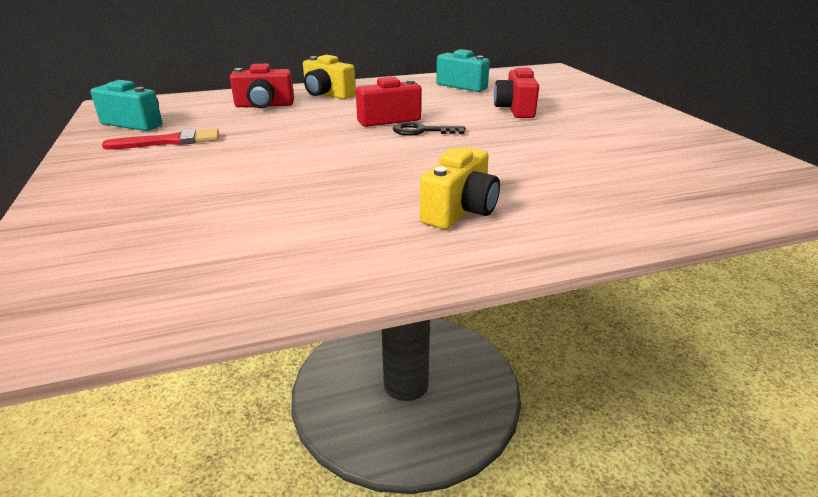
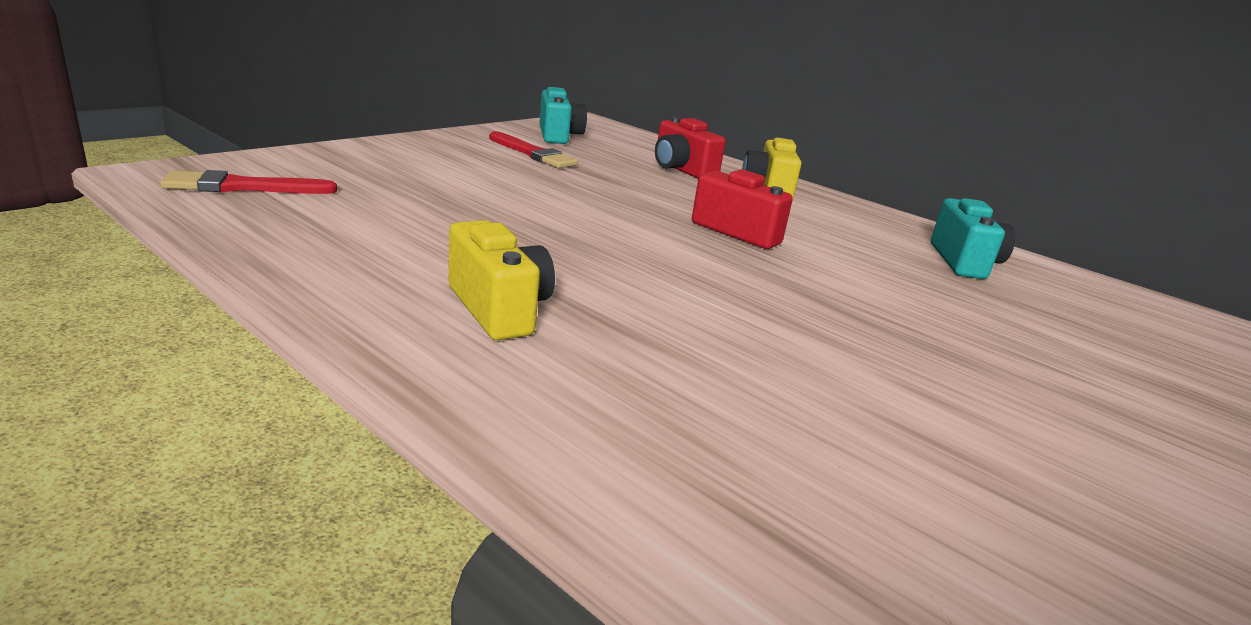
camera: 55 degrees right, 5 degrees down
(106, 284) = (243, 187): none -> red brush
(422, 131) = (731, 256): black key -> none
(460, 211) = (499, 309): yellow camera -> yellow camera turned 120 degrees counterclockwise
(515, 109) = (932, 312): red camera -> none

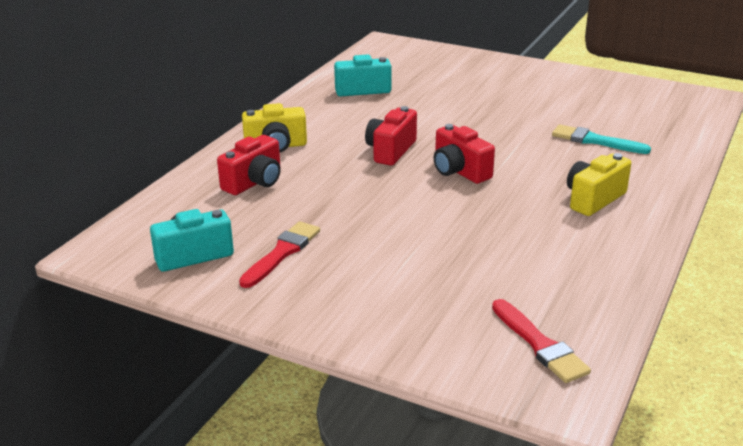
camera: 100 degrees left, 5 degrees up
(657, 251) = (459, 171): none -> red camera
(732, 392) = (595, 141): none -> turquoise brush

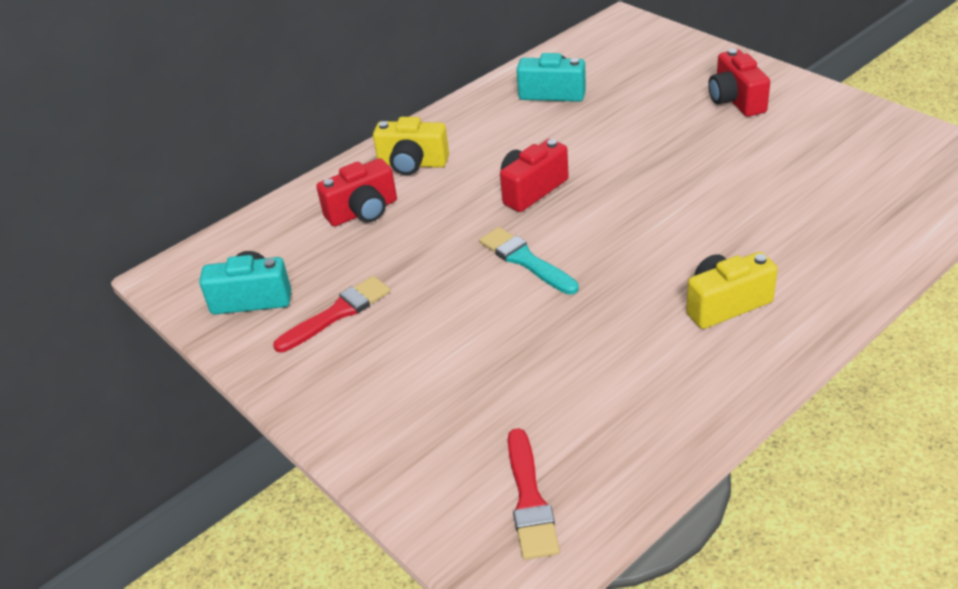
camera: 25 degrees right, 10 degrees up
(459, 171) = (591, 233): red camera -> red camera (736, 100)
(595, 141) = (786, 213): turquoise brush -> turquoise brush (525, 260)

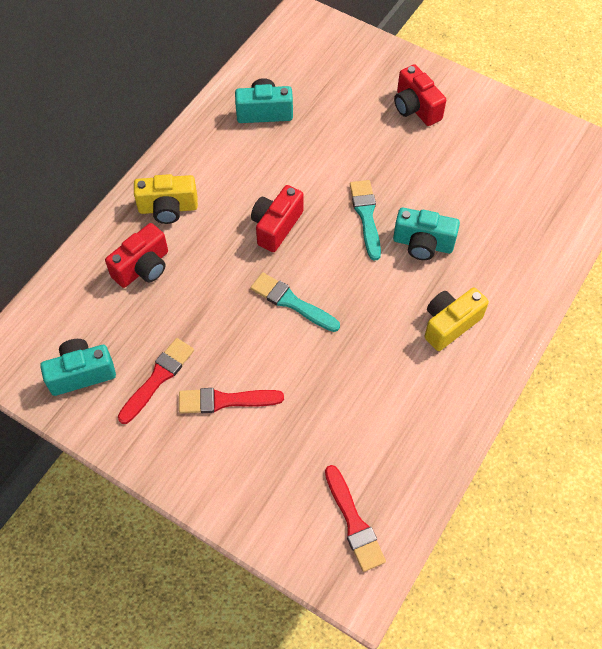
camera: 20 degrees left, 20 degrees up
(408, 345) = (225, 401): none -> red brush
(645, 190) = (366, 216): none -> turquoise brush
(710, 222) = (423, 244): none -> turquoise camera

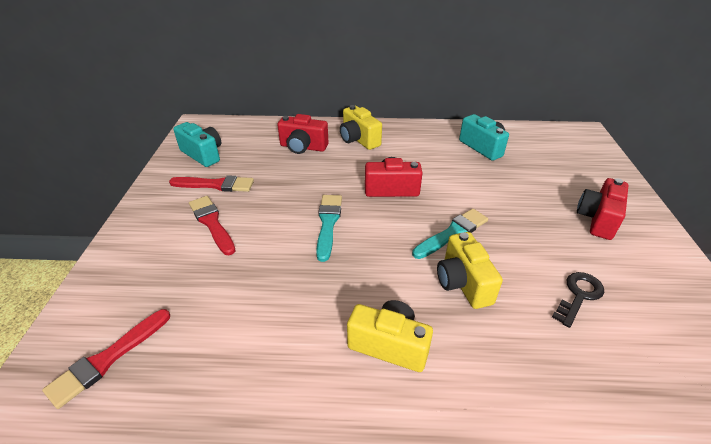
camera: 60 degrees right, 20 degrees down
(423, 244) = (463, 283): turquoise camera -> yellow camera
(476, 181) = (579, 295): none -> black key

